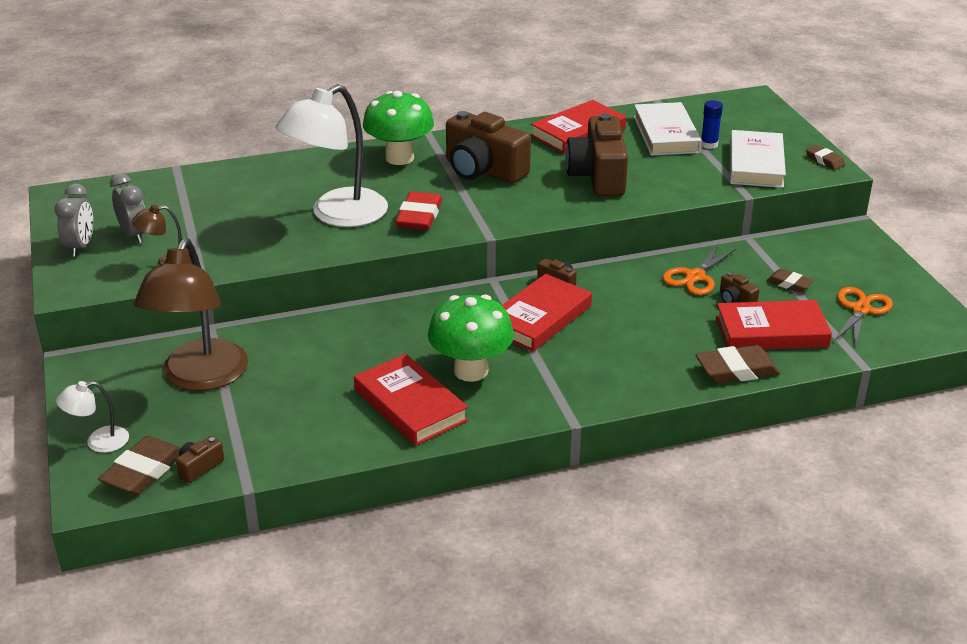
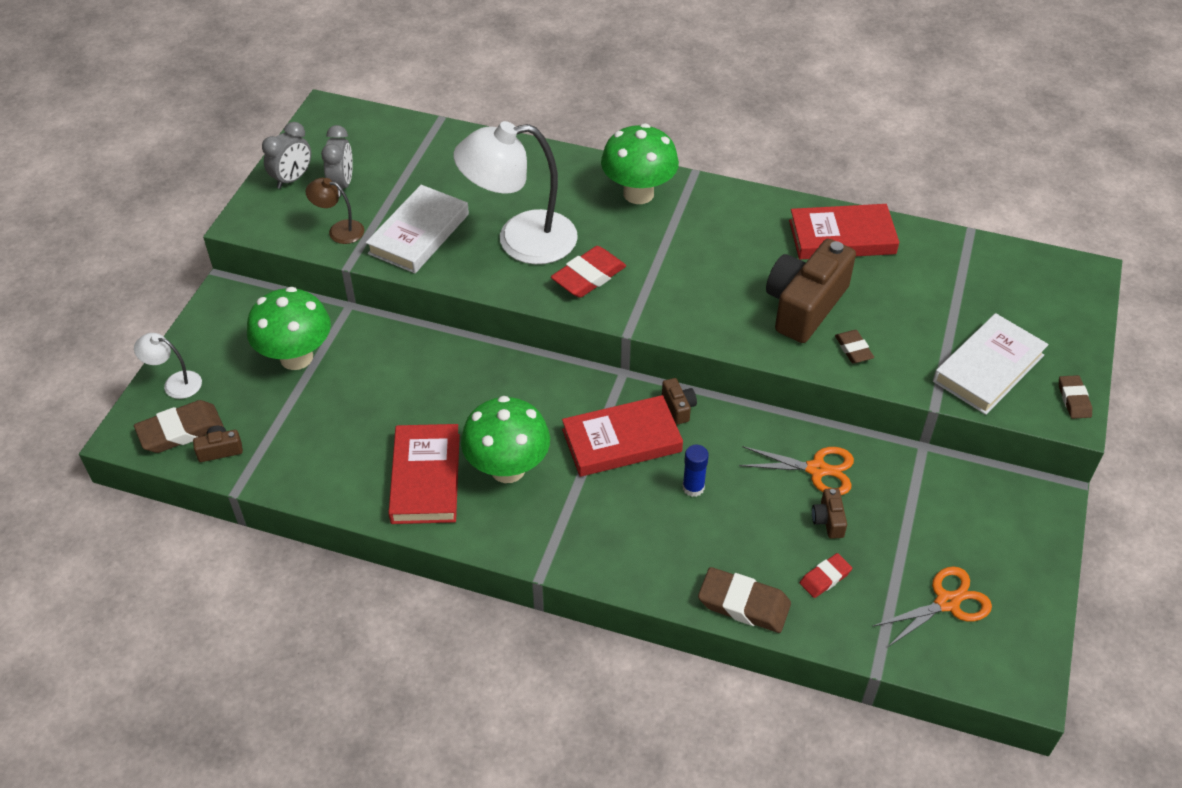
camera: 35 degrees right, 15 degrees up
(200, 378) = (296, 357): brown lamp -> green mushroom
(483, 170) = (701, 245): brown camera -> none
(666, 134) = (932, 281): white book -> white book (419, 234)
(695, 277) = (817, 469): orange scissors -> orange scissors turned 150 degrees counterclockwise
(709, 144) = (964, 317): blue glue stick -> blue glue stick (693, 487)
(771, 331) = (825, 578): red book -> red eraser
(789, 284) = (905, 529): brown eraser -> brown eraser (853, 349)

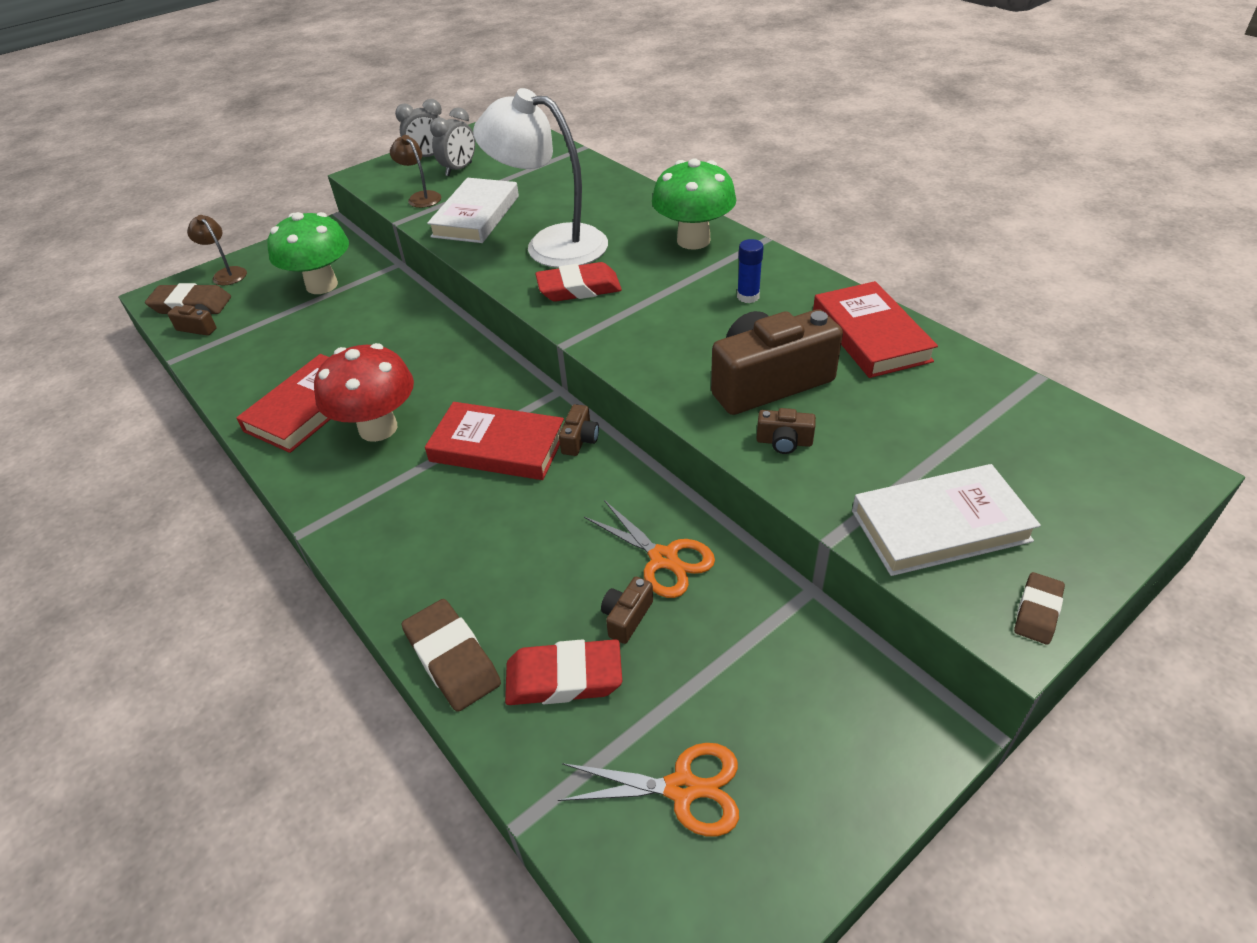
camera: 35 degrees right, 5 degrees down
(175, 383) = (226, 273): white lamp -> brown lamp
(419, 234) = (476, 216): white book -> white book turned 45 degrees counterclockwise
(508, 468) = (378, 428): green mushroom -> red mushroom
(693, 487) = (520, 518): blue glue stick -> blue glue stick (748, 296)
(825, 578) = (564, 678): red eraser -> red eraser, size x1.70
(842, 237) = (870, 335): red book -> red book turned 45 degrees clockwise
(853, 349) = (784, 442): brown eraser -> brown camera

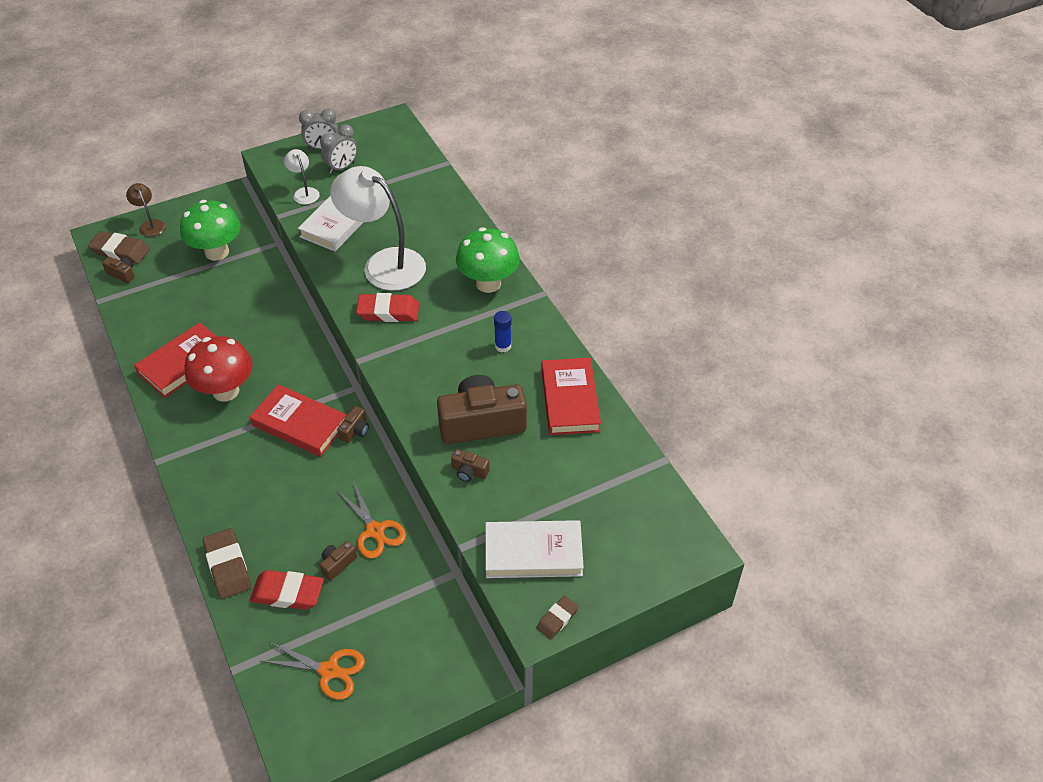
camera: 10 degrees right, 5 degrees up
(421, 197) = (304, 192): brown lamp -> white lamp

